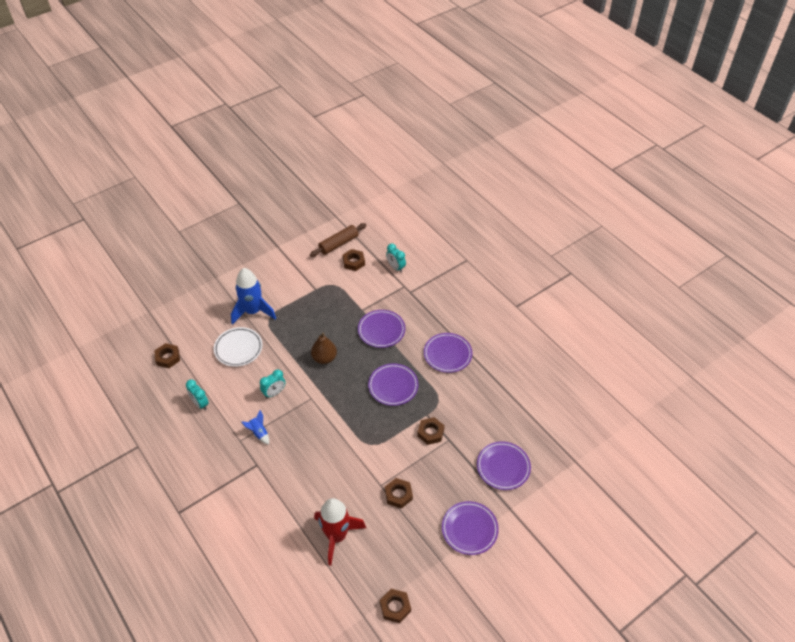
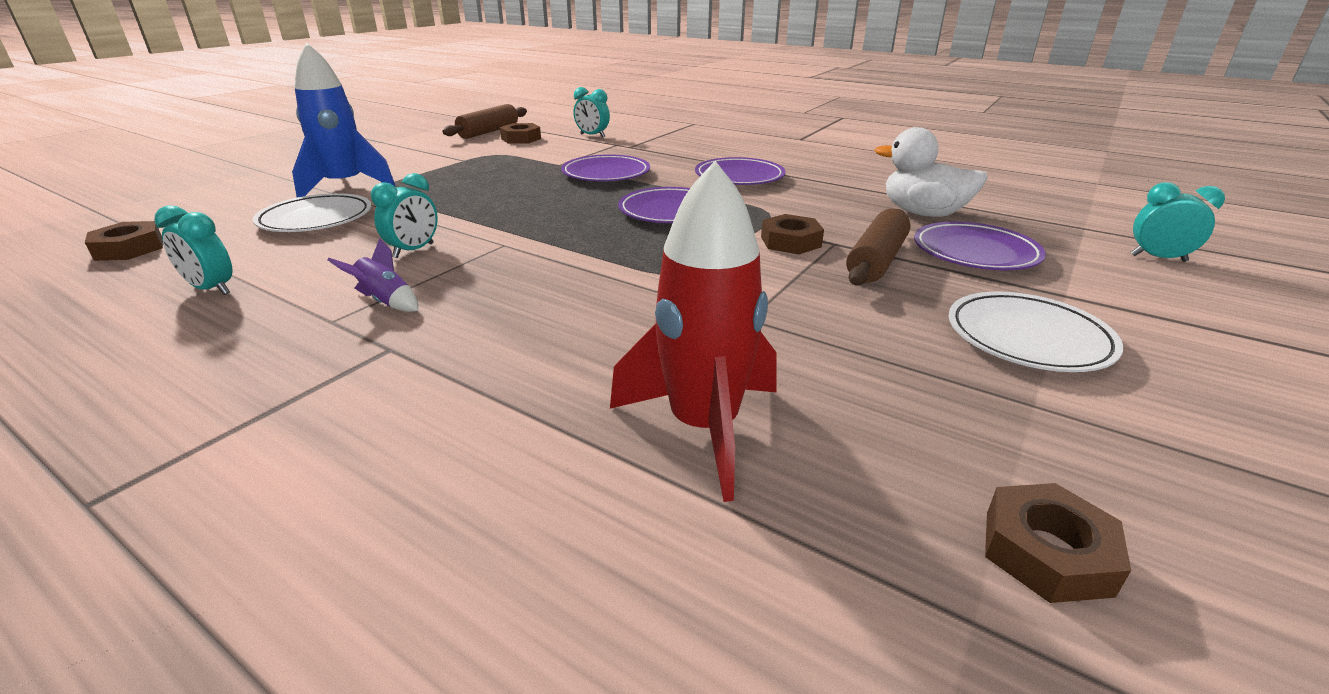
camera: 20 degrees left, 20 degrees down
(259, 432) = (386, 302): blue rocket -> purple rocket
(324, 358) = (512, 206): brown pear -> none
(398, 495) = (806, 323): brown nut -> none
(456, 460) = (877, 261): none -> brown rolling pin
(469, 529) = (1028, 338): purple plate -> white plate
(511, 424) = (923, 213): none -> white duck
(579, 497) = (1158, 258): none -> turquoise clock

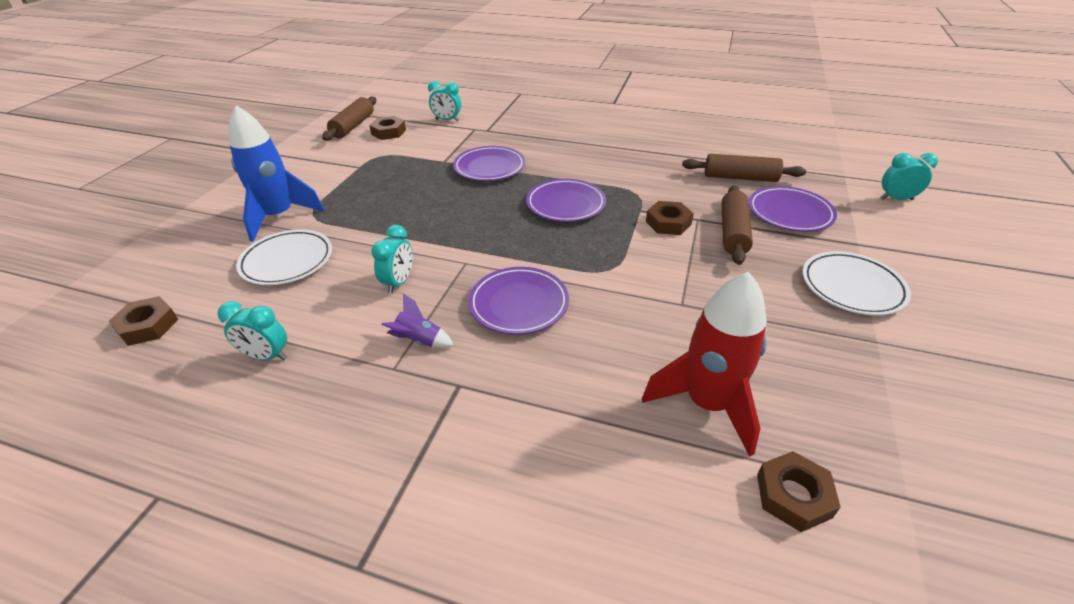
camera: 15 degrees left, 10 degrees up
(739, 177) = (593, 156): purple plate -> purple plate (519, 304)
(923, 213) = (740, 178): white duck -> brown rolling pin
(1046, 552) = (923, 445): brown nut -> brown nut (793, 495)

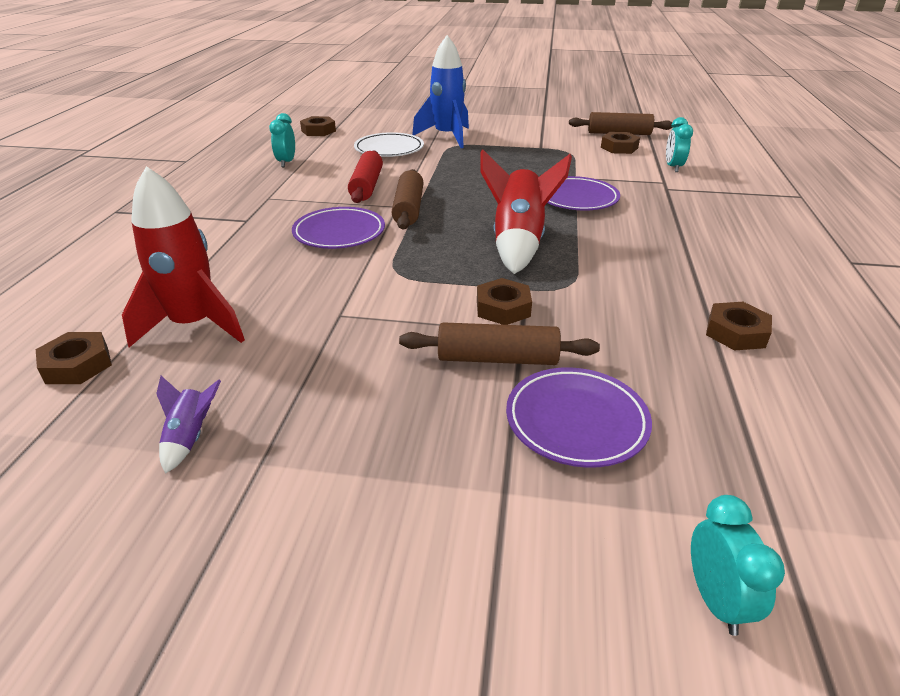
camera: 80 degrees right, 5 degrees down
(399, 282) = (366, 186): turquoise clock -> red rolling pin
(419, 340) = (296, 202): purple rocket -> purple rocket (190, 438)
(565, 204) = (518, 243): purple plate -> red rocket
(692, 151) = (736, 333): none -> brown nut
(740, 178) = (671, 377): brown rolling pin -> brown rolling pin (408, 209)
(852, 287) = (379, 460): white plate -> none

